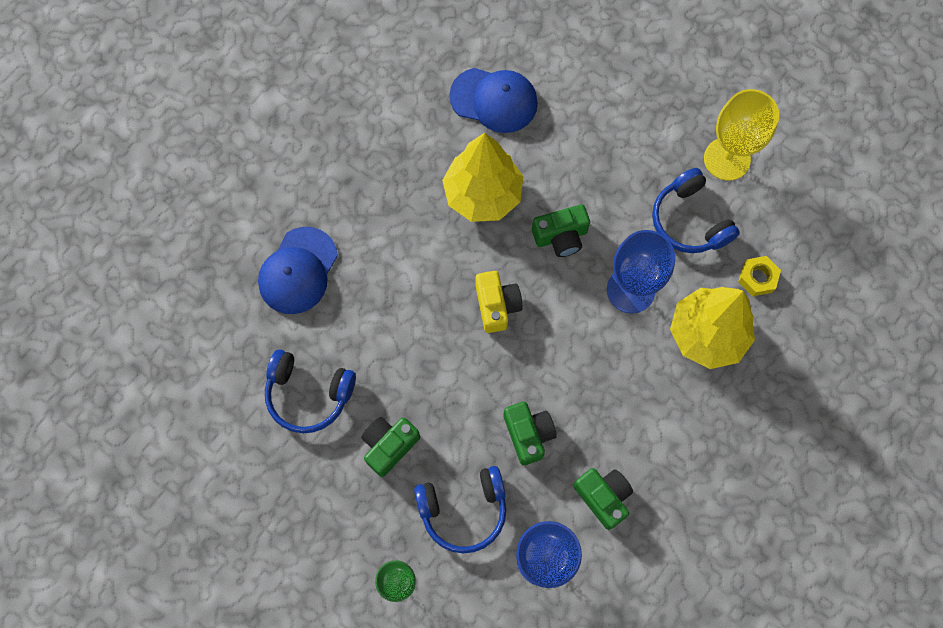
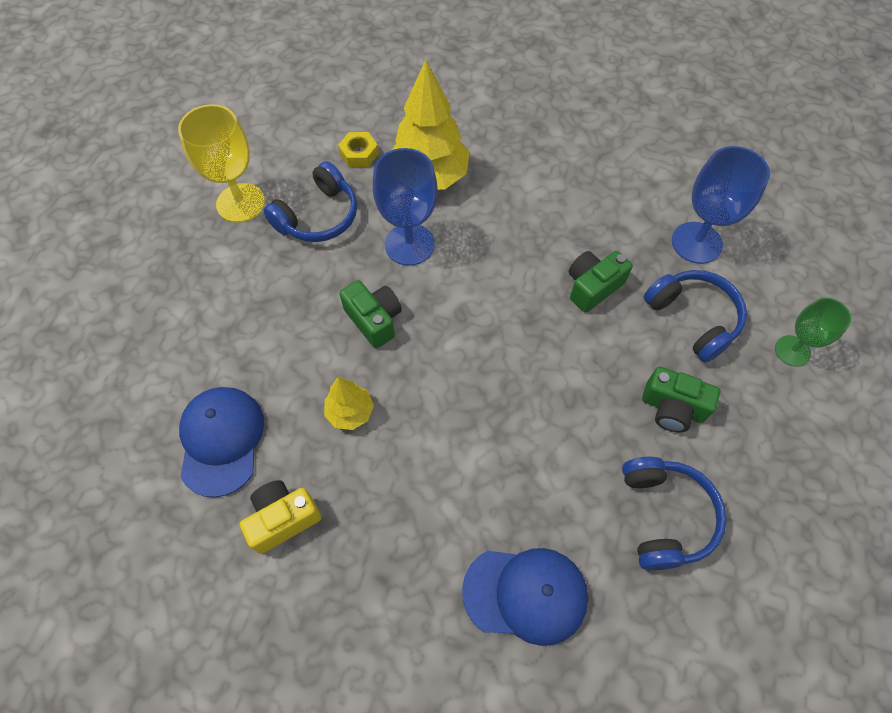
camera: 110 degrees left, 10 degrees down
(482, 195) = (350, 412): yellow tree -> yellow tree, size x0.51
(497, 305) = (475, 356): yellow camera -> yellow camera (283, 519)
(603, 497) = (616, 214): green camera -> none

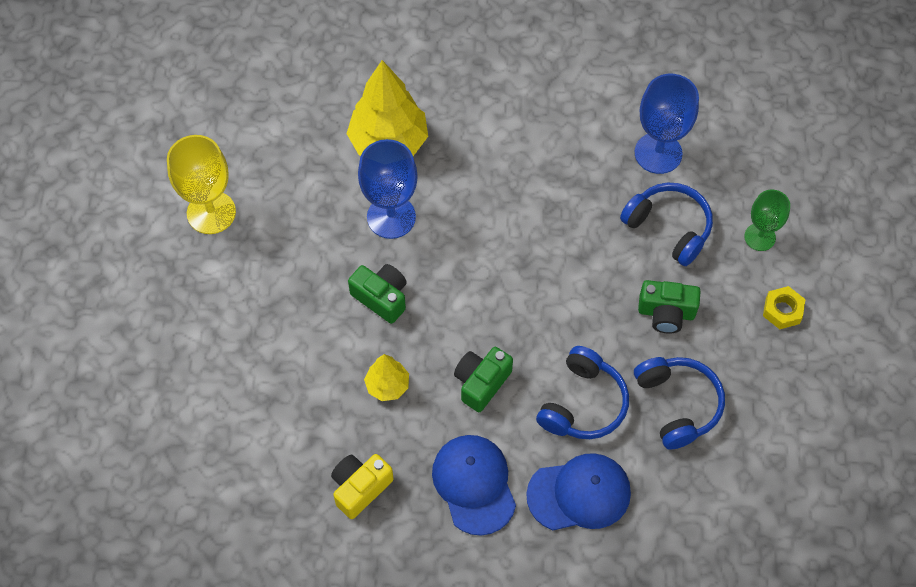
camera: 15 degrees left, 0 degrees up
(221, 440) = (281, 438): blue cap -> blue cap (474, 484)
(318, 216) = (293, 209): blue headphones -> blue headphones (583, 404)
(359, 154) = (311, 133): yellow nut -> yellow nut (782, 310)
(592, 287) = (572, 219): green camera -> green camera (481, 383)

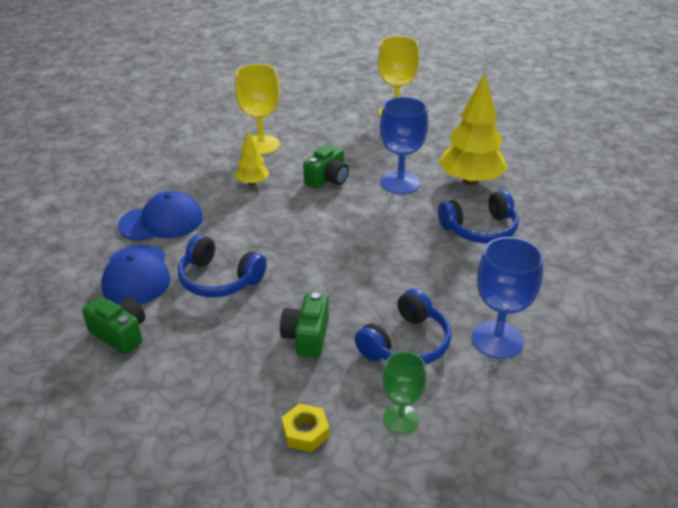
camera: 90 degrees right, 25 degrees down
(290, 382) = (261, 145): none -> yellow goblet
(360, 488) = (174, 173): yellow camera -> none
(481, 383) = (248, 225): green camera -> green camera (120, 334)
(677, 405) = (206, 340): blue headphones -> blue headphones (480, 229)

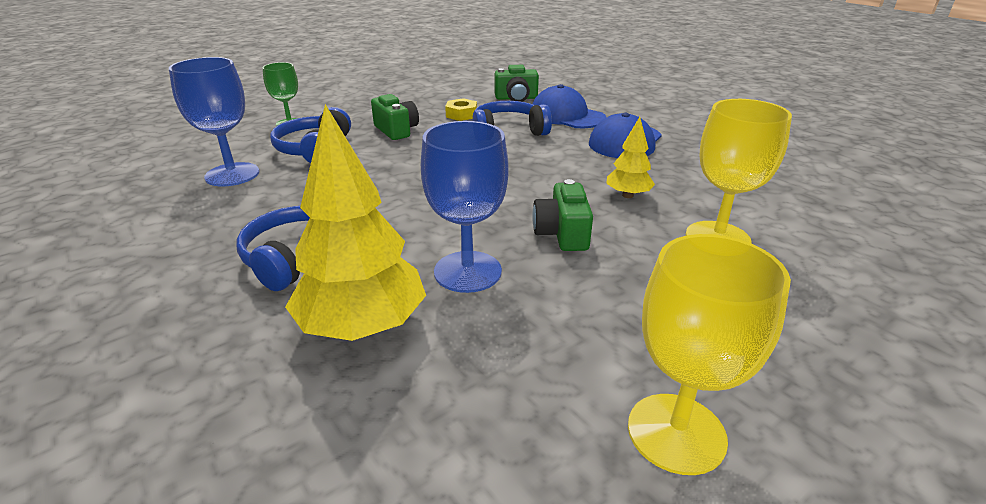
camera: 140 degrees right, 5 degrees down
(305, 432) = (347, 105): yellow nut -> yellow nut (461, 114)

